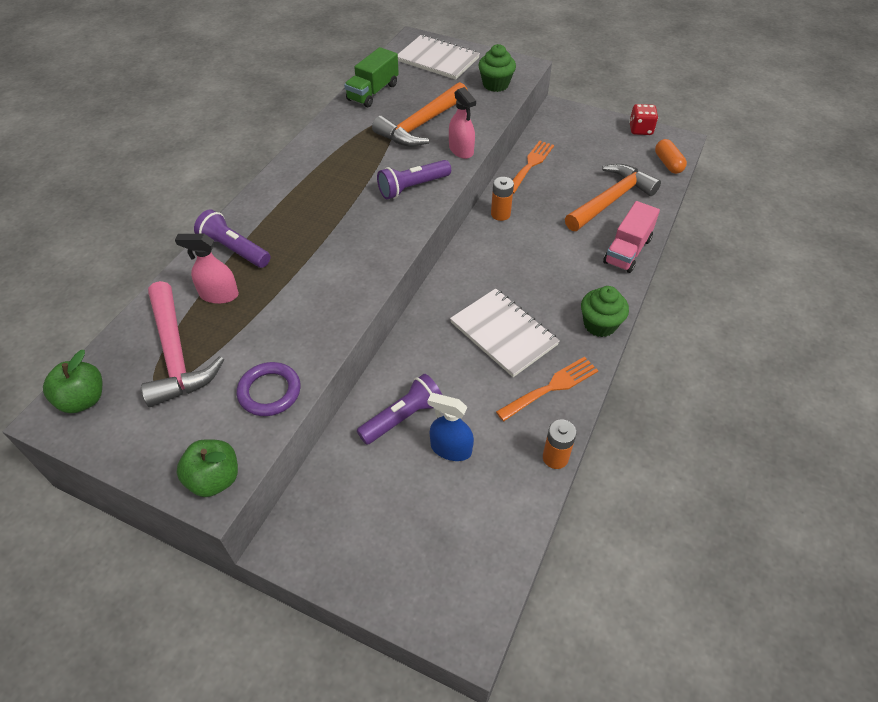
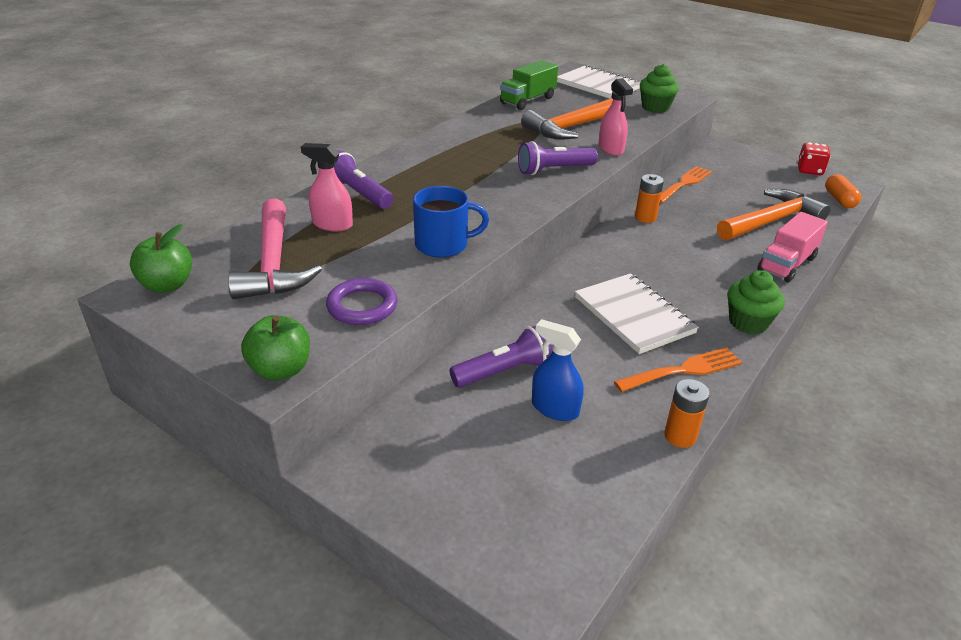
camera: 10 degrees right, 15 degrees down
(327, 303) = (443, 245): none -> blue mug

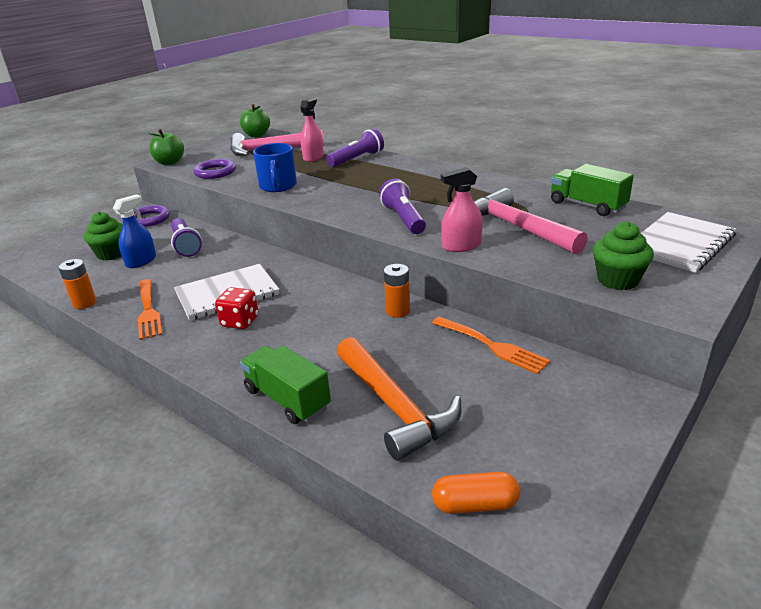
camera: 95 degrees right, 5 degrees down
(392, 437) = (149, 219): none -> purple ring
(572, 127) = (517, 227): orange hammer -> pink hammer
(748, 322) = (192, 352): green cupcake -> green cupcake (112, 254)
(786, 264) = (287, 399): pink truck -> green truck
(809, 170) = (591, 494): red dice -> red dice (240, 321)

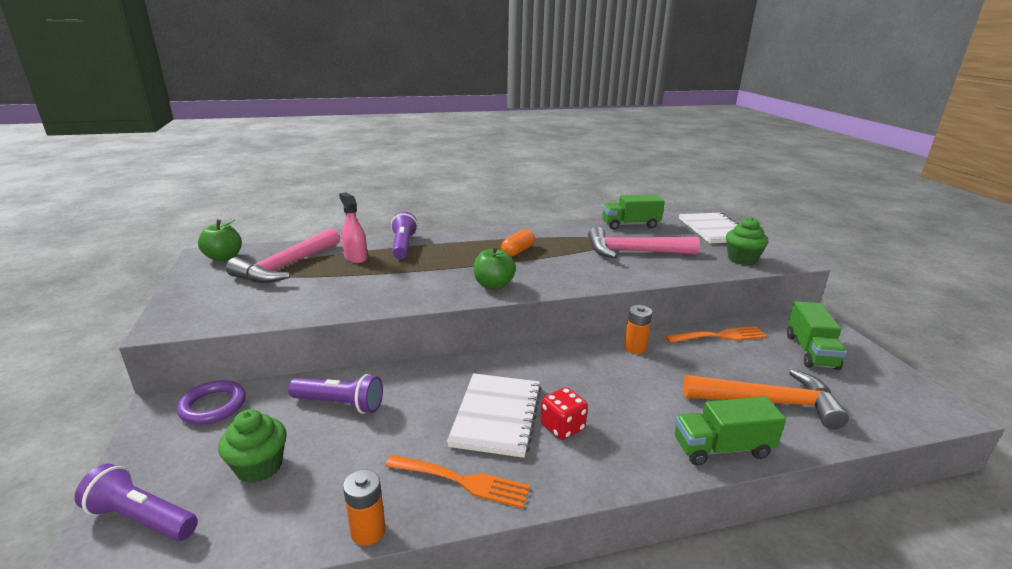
camera: 55 degrees left, 5 degrees down
(141, 261) = (324, 448): blue spray bottle -> none
(169, 162) = (177, 322): green apple -> green apple (493, 285)
(215, 172) = (279, 308): purple ring -> none
(278, 186) = (391, 293): blue mug -> none
(403, 219) = (561, 275): purple flashlight -> purple flashlight (142, 518)
(461, 246) = (638, 276): pink spray bottle -> none
(475, 504) = (897, 418): orange capsule -> orange capsule (518, 251)
(550, 411) = (810, 351): none -> green truck

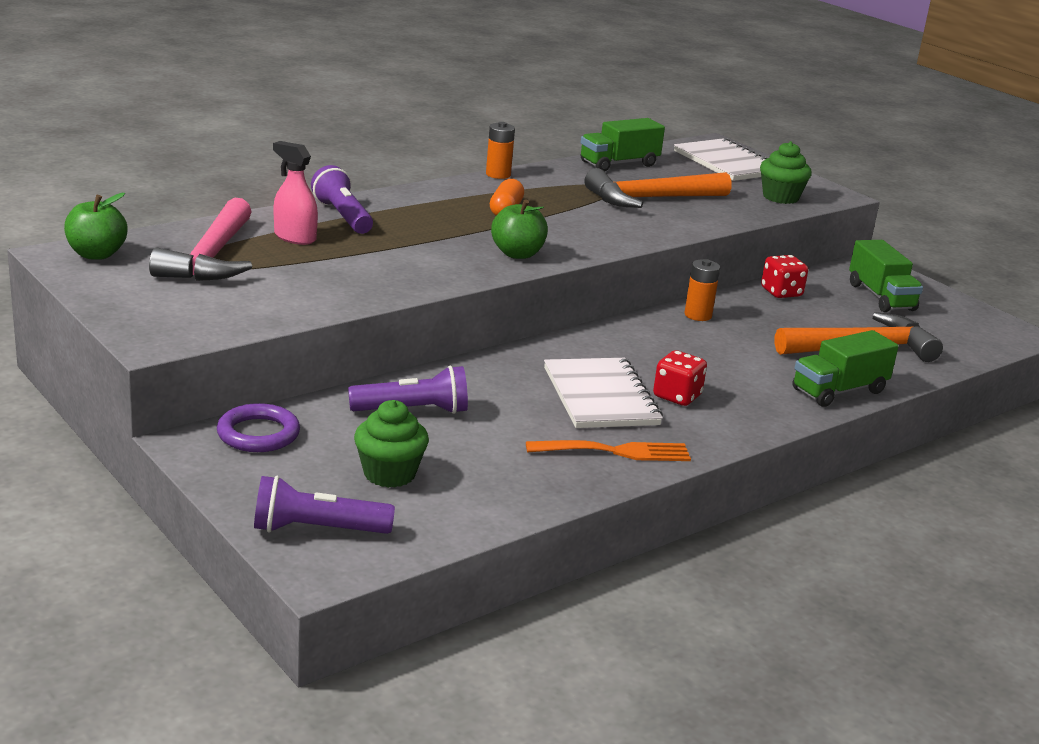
camera: 25 degrees left, 0 degrees up
(368, 531) = (561, 499): orange battery -> orange battery (498, 174)
(634, 252) = (650, 199): pink hammer -> orange hammer
(720, 336) = (781, 292): orange fork -> red dice

